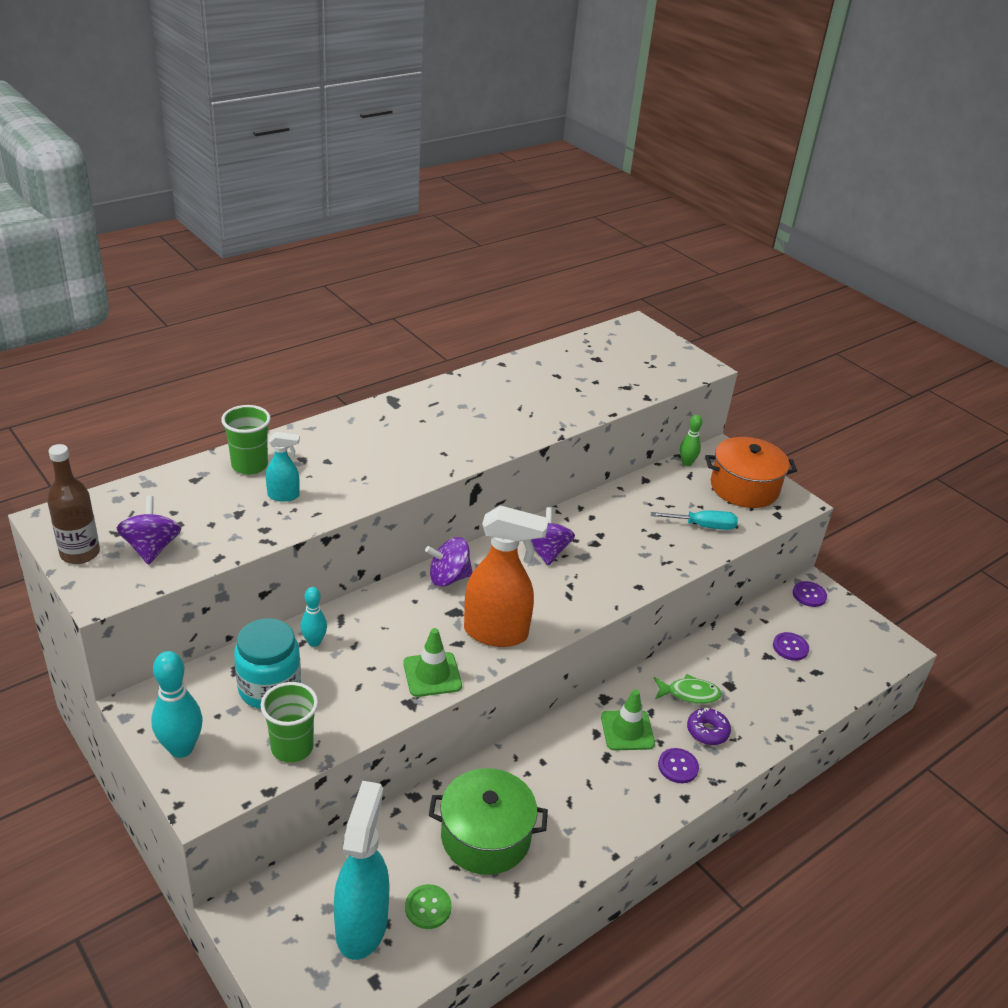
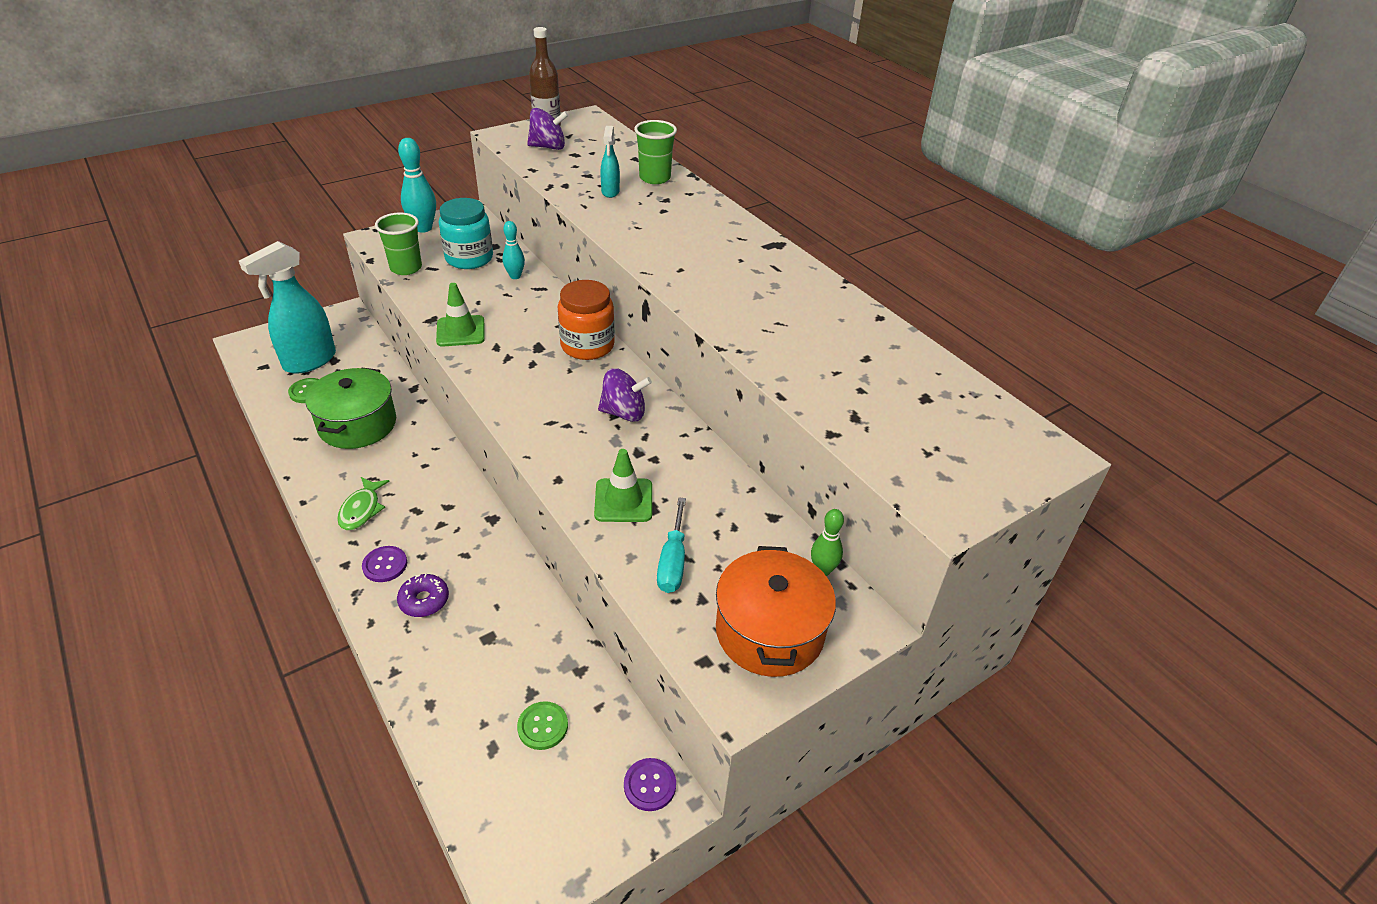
camera: 95 degrees right, 5 degrees up
(362, 925) = (309, 361): turquoise spray bottle -> turquoise spray bottle turned 120 degrees clockwise
(448, 578) = (587, 346): purple spinning top -> orange jar
(496, 633) = (504, 370): orange spray bottle -> none
(627, 730) = (444, 531): green traffic cone -> green traffic cone (623, 500)
(689, 694) = (483, 594): green fish -> green fish (362, 509)
(790, 647) = (543, 726): purple button -> green button

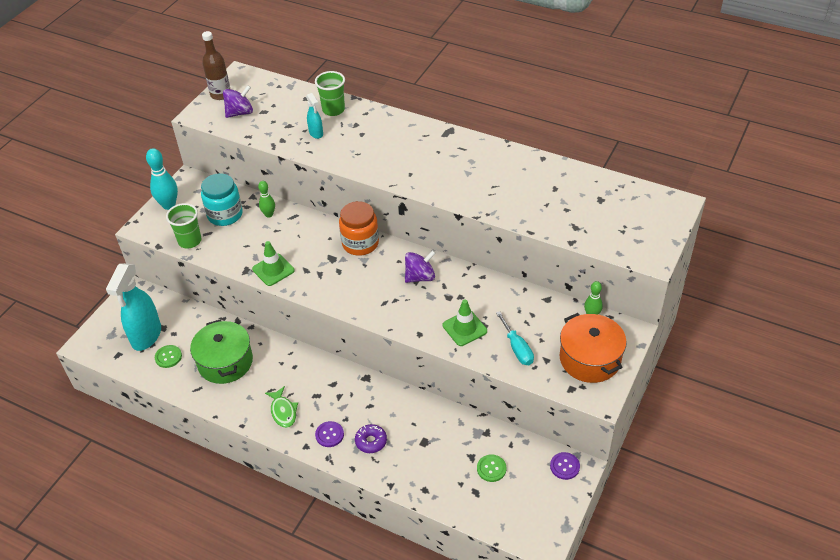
camera: 25 degrees left, 5 degrees up
(515, 276) = (269, 214): turquoise bowling pin -> green bowling pin

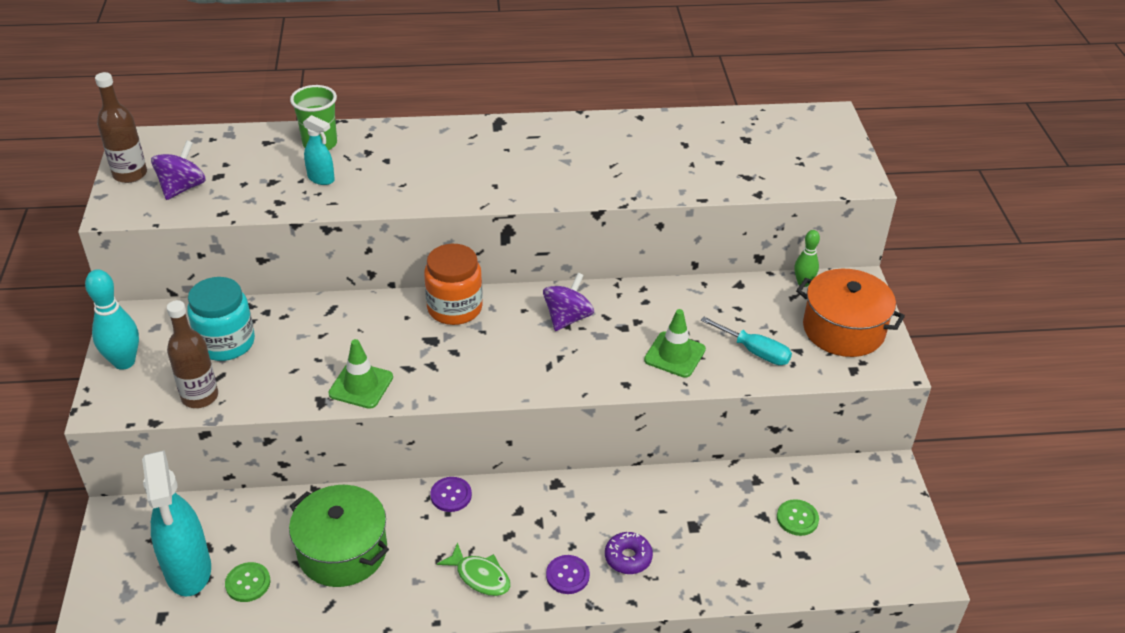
camera: 35 degrees left, 5 degrees down
(190, 241) = (200, 396): green cup -> brown bottle
(269, 214) = (293, 319): green bowling pin -> none
(564, 466) = (873, 476): purple button -> purple button (451, 495)

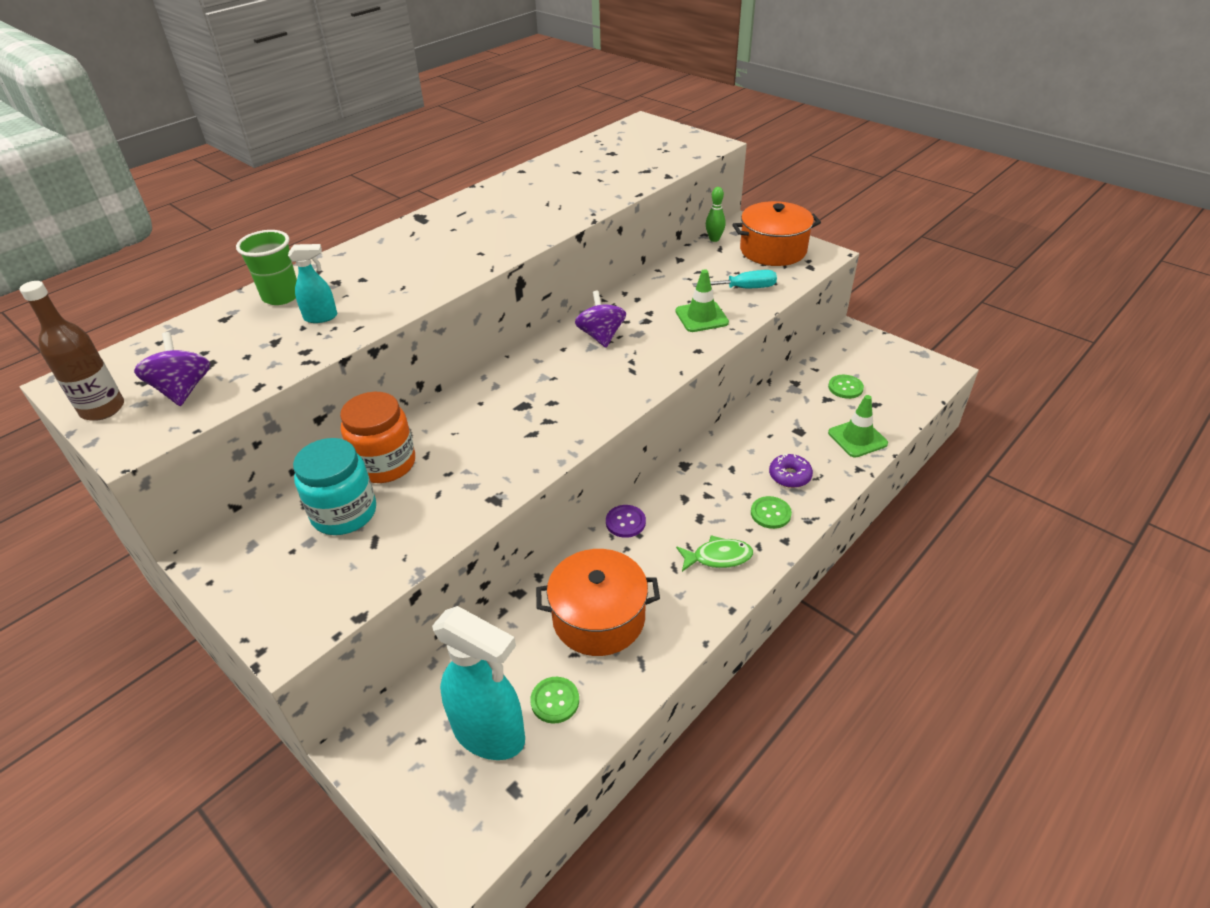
camera: 40 degrees left, 0 degrees up
(124, 362) = (256, 592): turquoise bowling pin -> none
(200, 396) = (377, 567): brown bottle -> none
(342, 551) = (598, 618): green pot -> orange pot
(361, 385) = (512, 468): green traffic cone -> green traffic cone (857, 438)
(454, 308) = (510, 376): orange jar -> orange jar (385, 464)
(567, 575) = (770, 513): purple button -> green button

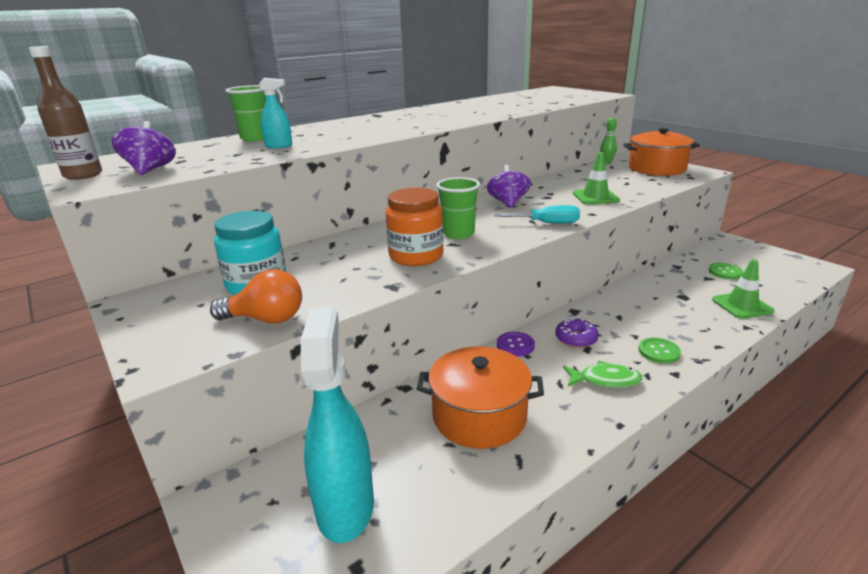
camera: 10 degrees right, 15 degrees down
(373, 565) = (266, 319): none -> orange light bulb
(385, 464) = (305, 259): orange jar -> orange jar (416, 256)
(489, 734) = (345, 506): turquoise spray bottle -> turquoise spray bottle turned 135 degrees counterclockwise
(551, 401) = (458, 234): none -> green cup
(555, 701) = (421, 484): green button -> none
(744, 288) = (633, 185): turquoise screwdriver -> turquoise screwdriver (547, 223)
(789, 476) = (676, 326): purple donut -> purple donut (576, 339)

